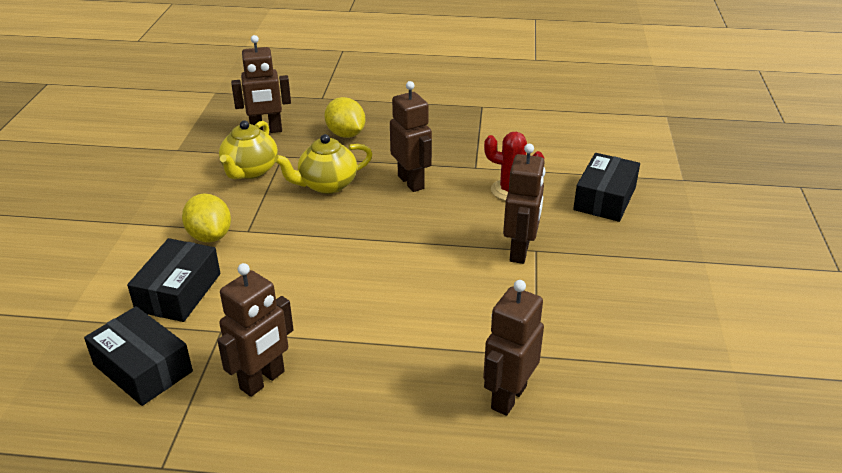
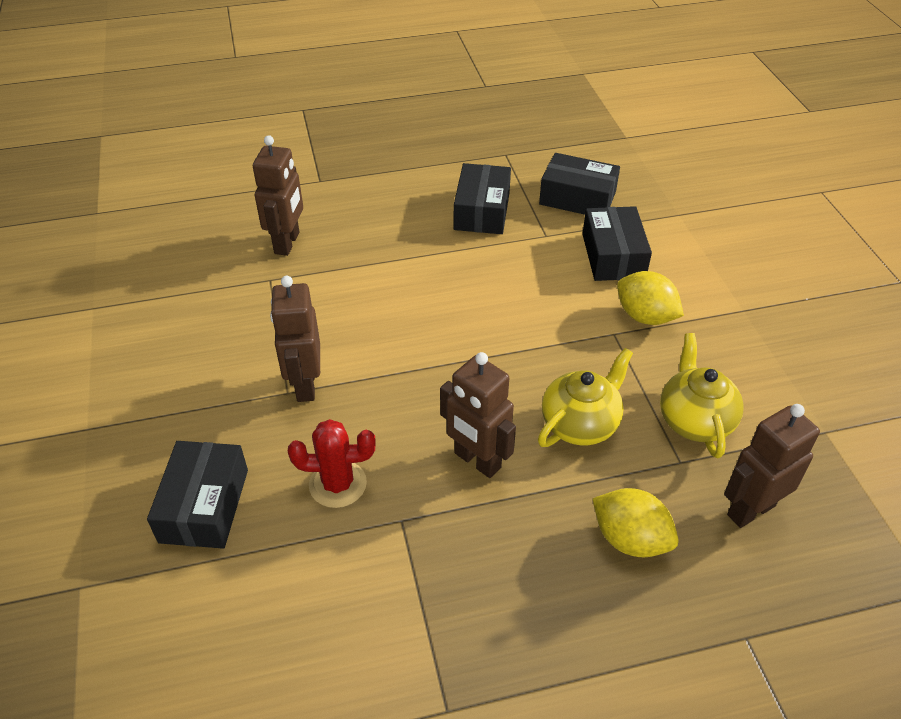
camera: 160 degrees right, 10 degrees up
(263, 380) = (482, 211): brown robot -> black box

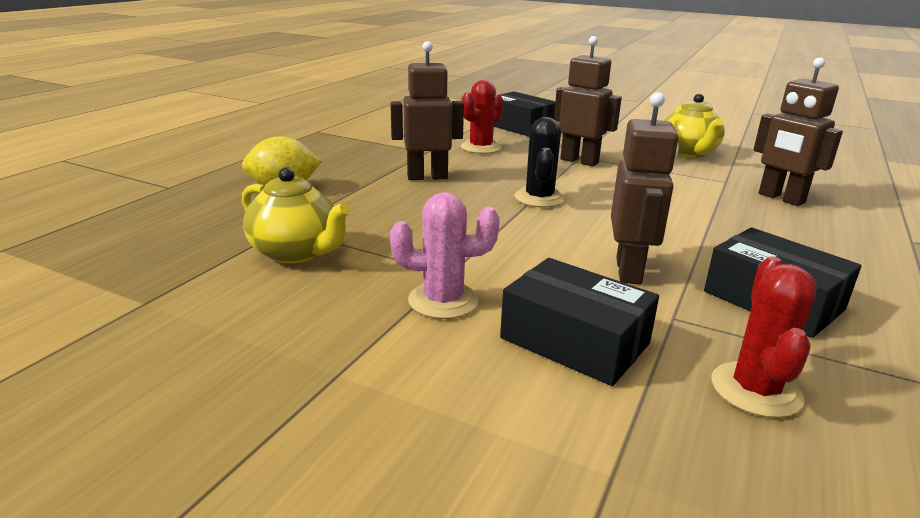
camera: 130 degrees right, 20 degrees down
(440, 360) = (539, 198): none -> black cactus
(577, 198) = (755, 390): black box -> red cactus
(580, 424) = (388, 213): yellow teapot -> yellow teapot (688, 153)
(645, 316) = (443, 301): yellow lemon -> pink cactus
(750, 510) = (200, 229): brown robot -> brown robot (629, 271)

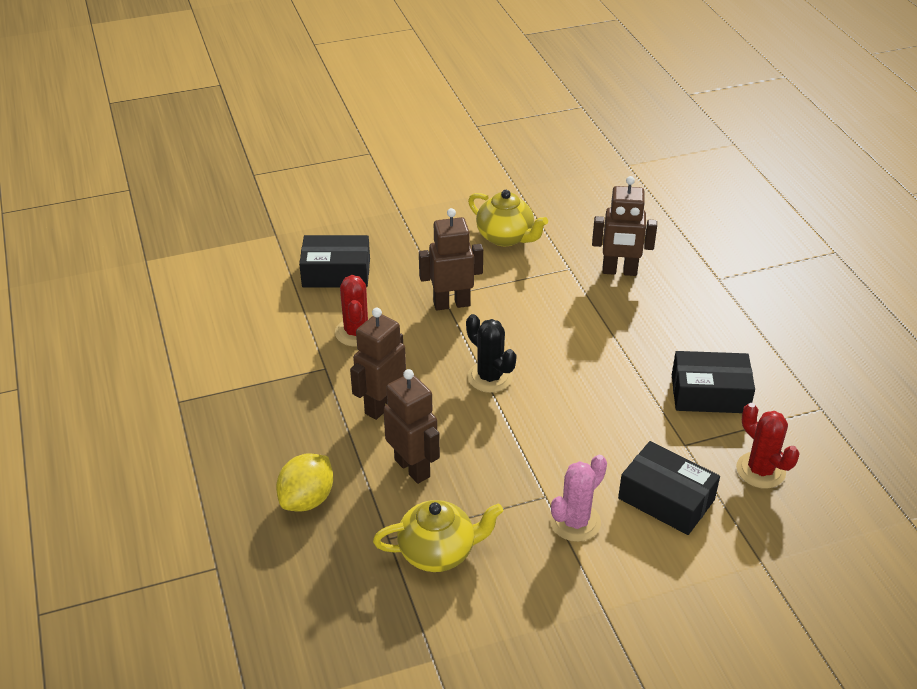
camera: 45 degrees left, 15 degrees up
(574, 341) = (666, 499): black box -> black box turned 45 degrees clockwise
(629, 271) = (626, 420): brown robot -> brown robot (412, 468)

